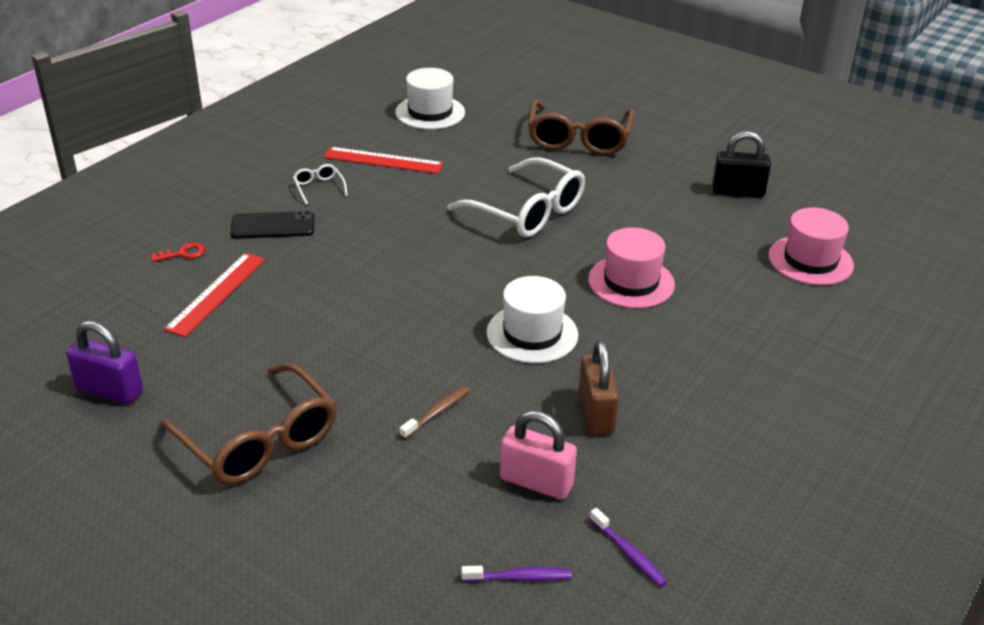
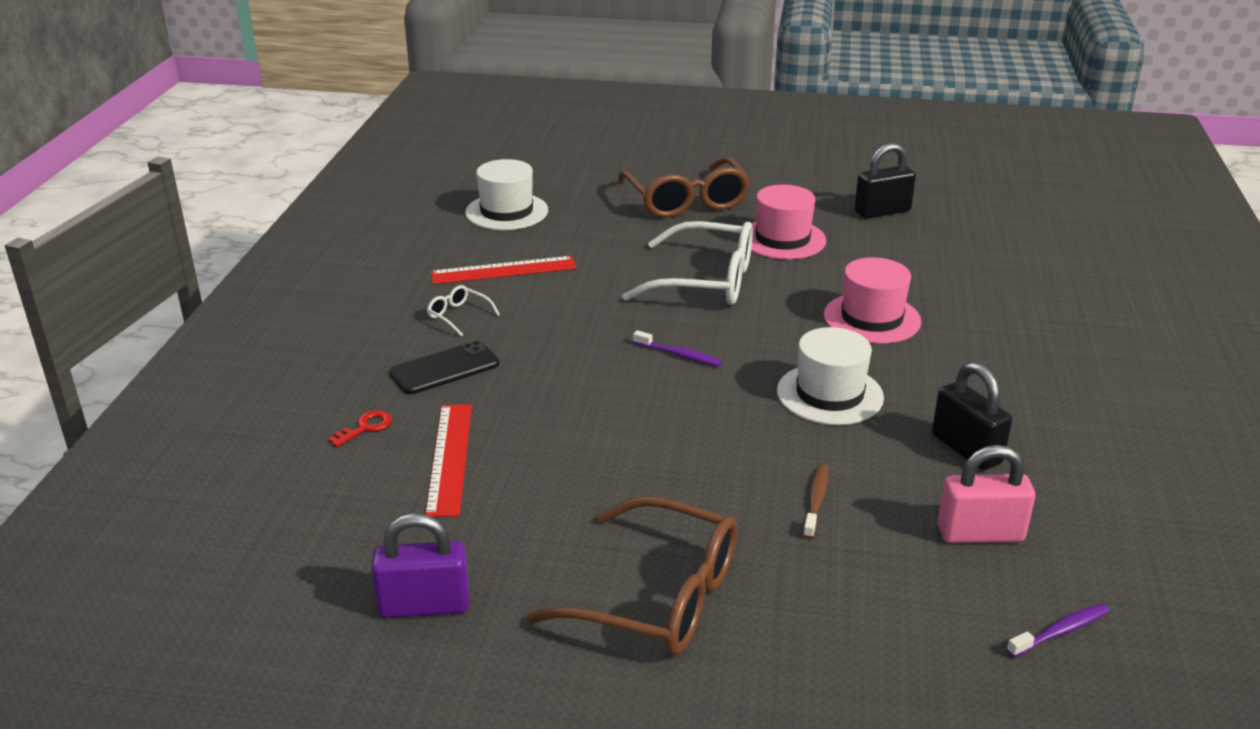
camera: 25 degrees left, 5 degrees down
(596, 413) = (966, 449): brown padlock -> black padlock
(629, 553) = (1131, 568): purple toothbrush -> purple toothbrush (679, 355)
(810, 260) = (1006, 255): pink hat -> pink hat (782, 239)

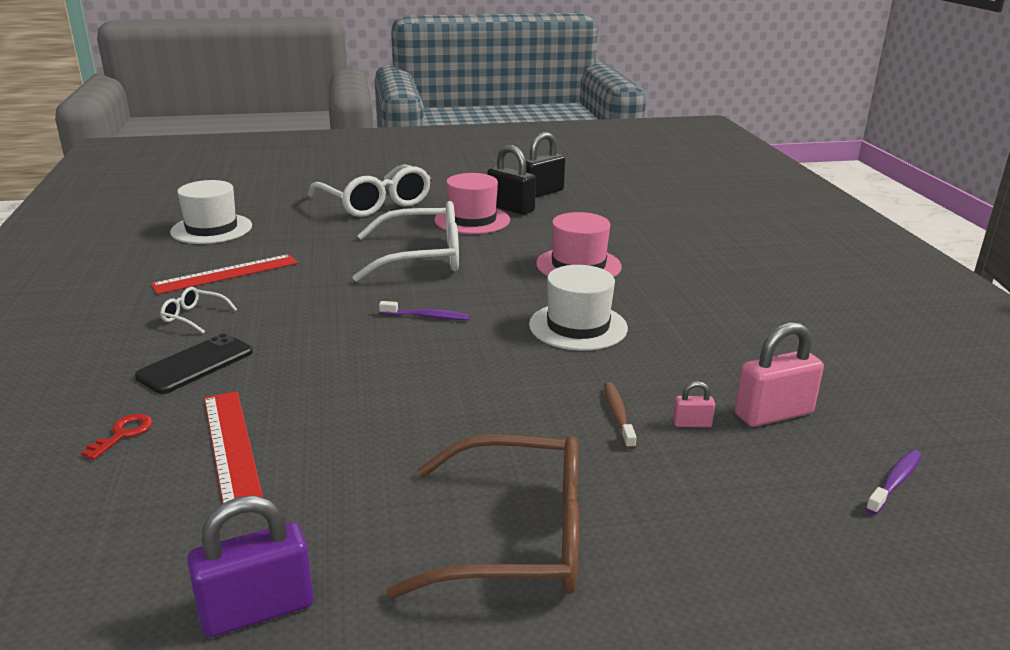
camera: 20 degrees left, 5 degrees down
(686, 201) = (375, 203): brown glasses -> white glasses
(886, 526) = (692, 423): none -> pink padlock
(966, 449) = (716, 349): black padlock -> black padlock (510, 208)

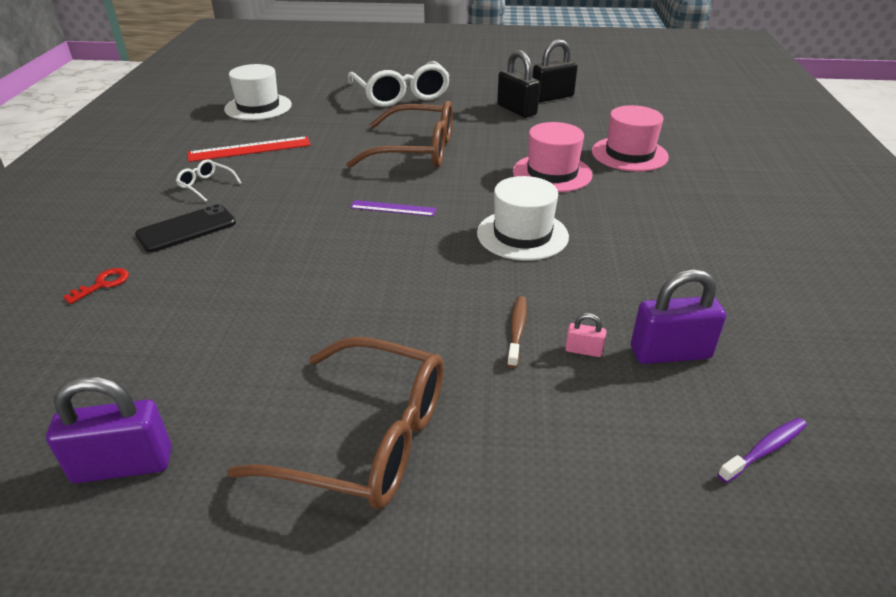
camera: 15 degrees right, 10 degrees up
(231, 446) = (177, 308): red ruler -> none
(422, 257) = (416, 150): white glasses -> brown glasses
(427, 317) = (393, 208): purple toothbrush -> purple ruler
(472, 220) = (476, 118): pink hat -> pink hat (629, 154)
(773, 414) = (670, 353): pink padlock -> purple padlock

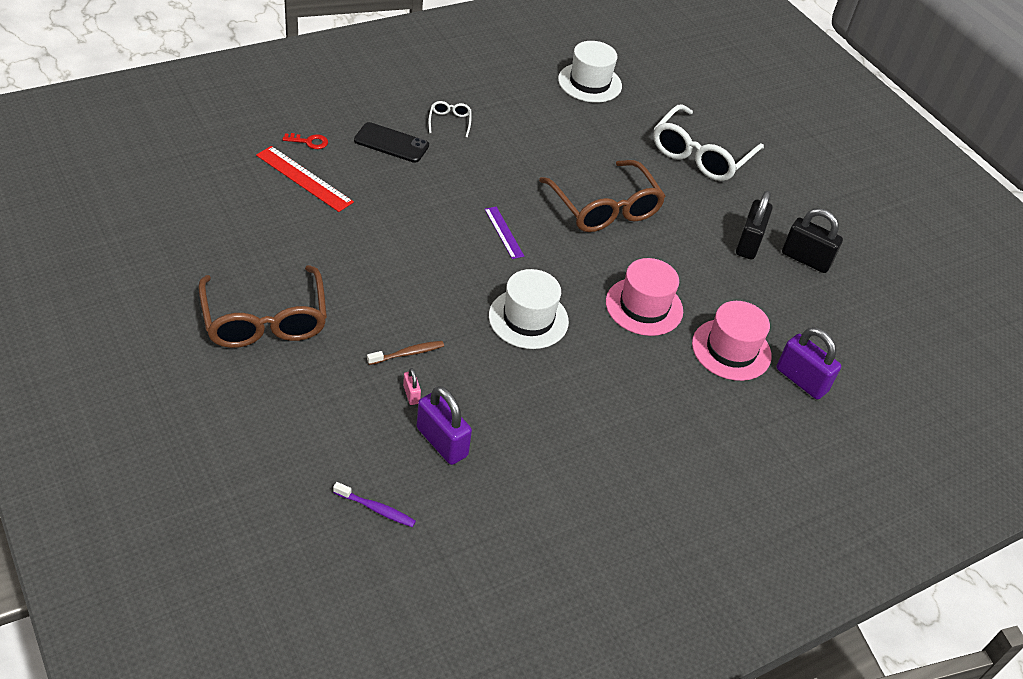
camera: 50 degrees right, 10 degrees up
(123, 465) = (188, 236): purple padlock -> purple padlock (801, 380)
(250, 149) = (518, 115): red ruler -> red ruler (304, 178)

